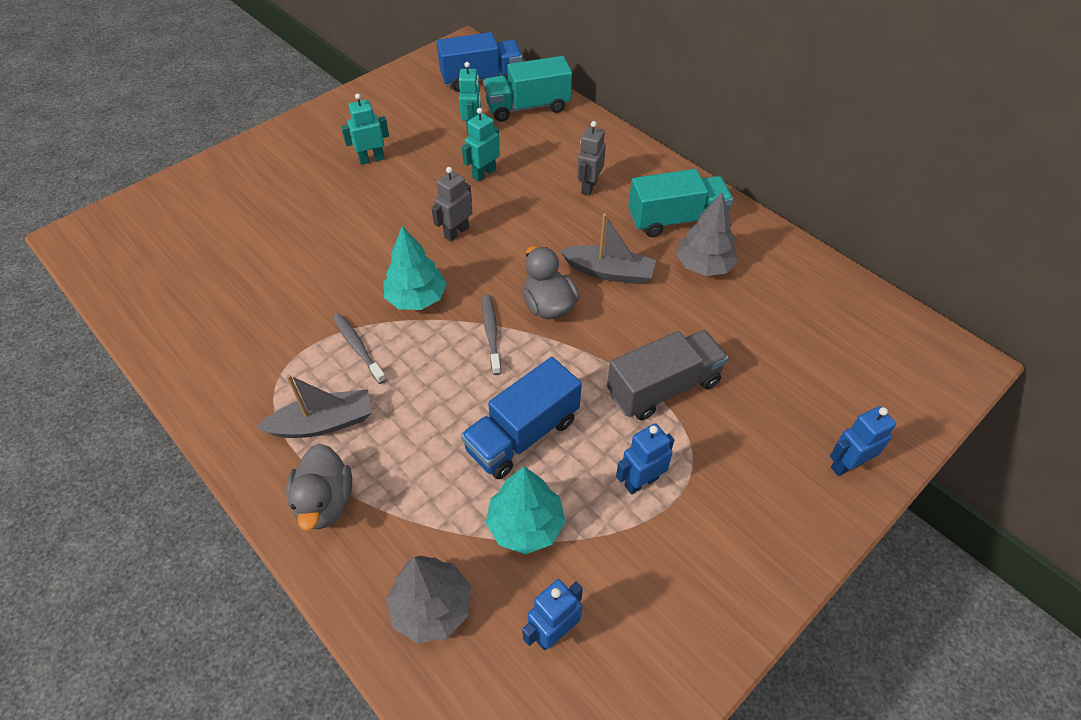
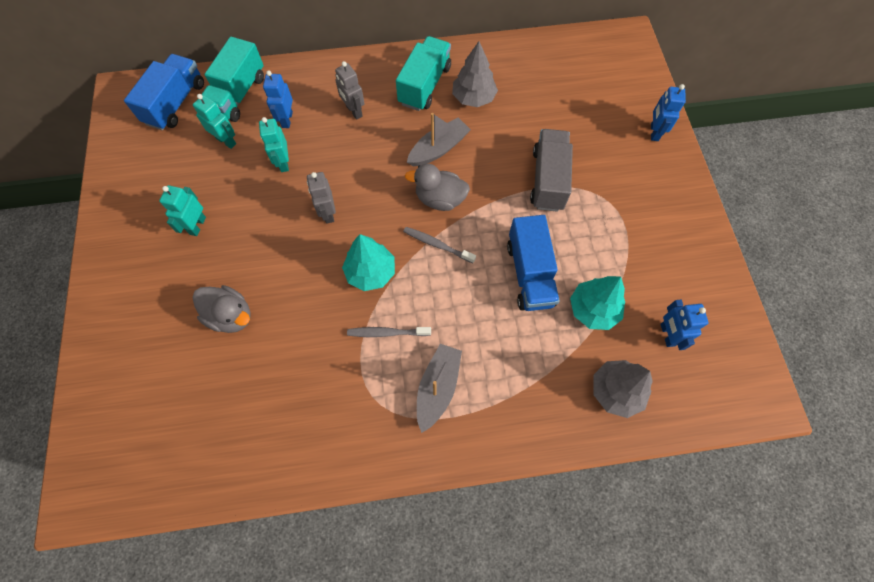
camera: 55 degrees left, 15 degrees up
(325, 502) = (503, 417): grey duck -> grey duck (231, 316)
(641, 481) = (602, 233): blue robot -> blue robot (287, 119)

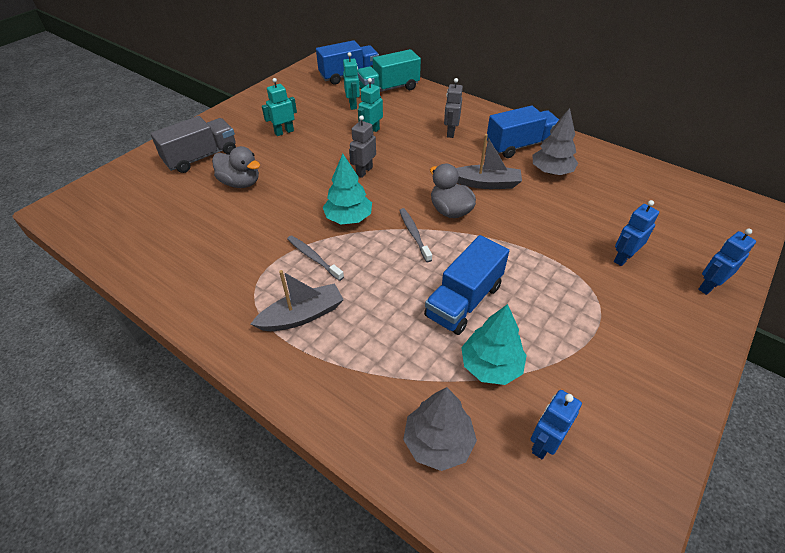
camera: 45 degrees right, 20 degrees down
(231, 316) = (240, 183): grey duck -> grey duck turned 45 degrees counterclockwise
(287, 119) = (401, 114): blue robot -> blue robot (623, 258)
(424, 85) = (520, 145): turquoise truck -> blue truck
(548, 180) = (556, 253): grey truck -> grey truck (201, 157)

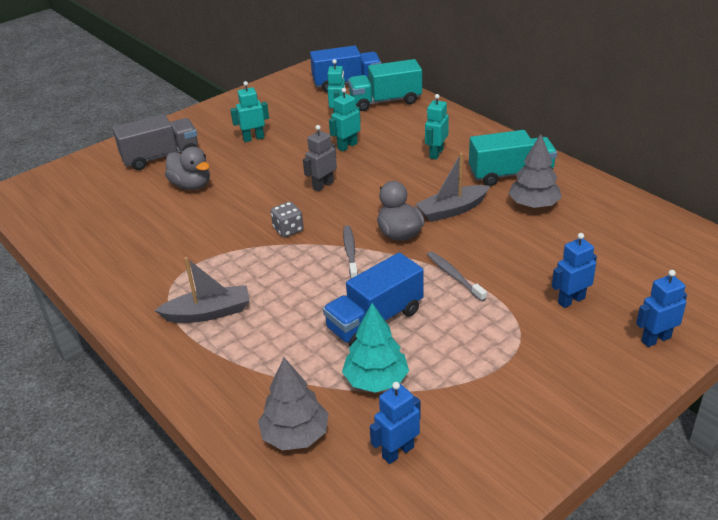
camera: 15 degrees right, 10 degrees down
(313, 257) = (238, 263): grey toothbrush -> grey toothbrush (454, 276)
(348, 218) = (288, 230): turquoise tree -> grey dice
(450, 132) = (436, 153): grey robot -> turquoise robot
(486, 183) = (452, 210): grey boat -> grey boat turned 135 degrees clockwise
(520, 145) = (510, 174): blue truck -> turquoise truck

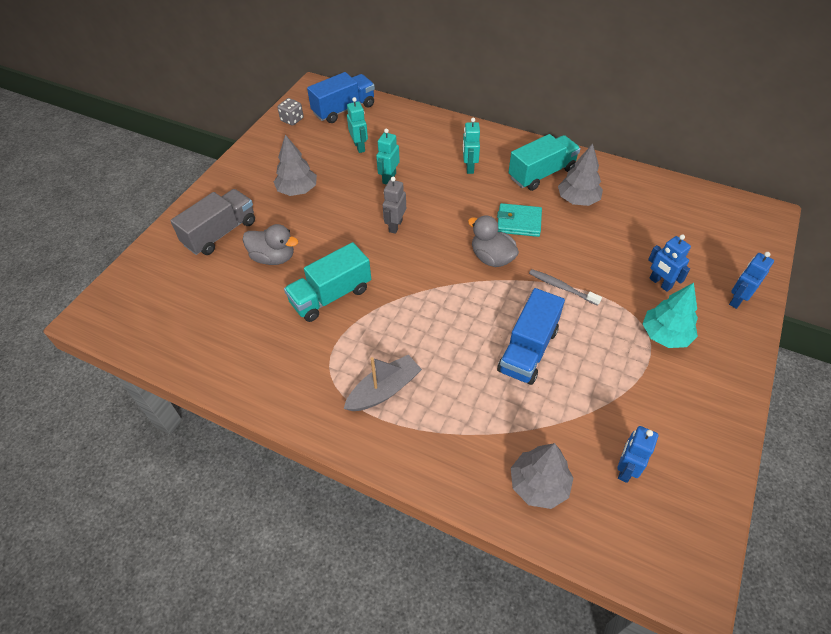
camera: 25 degrees left, 15 degrees up
(253, 138) = (297, 190): turquoise robot -> grey tree
(288, 230) = (396, 281): grey dice -> grey dice (292, 120)
(350, 252) = (464, 289): grey toothbrush -> none
(376, 380) = (566, 408): turquoise tree -> turquoise tree (665, 335)
(385, 101) = (391, 122): turquoise truck -> turquoise truck (331, 296)
(452, 210) = (519, 222): grey boat -> turquoise wallet
(571, 300) = (660, 283): blue robot -> blue robot turned 75 degrees counterclockwise

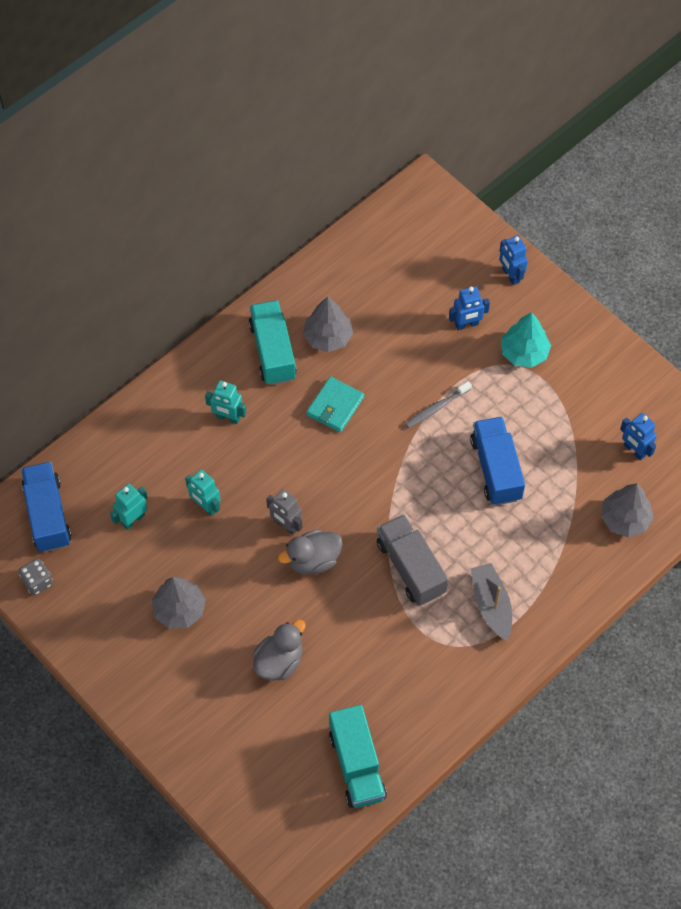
camera: 70 degrees left, 10 degrees up
(220, 233) = (214, 709): grey truck -> grey truck (410, 568)
(331, 296) = (359, 618): turquoise truck -> turquoise truck (357, 765)
(359, 147) = (133, 519): turquoise robot -> turquoise robot turned 45 degrees counterclockwise
(492, 258) = (373, 452): grey duck -> grey duck (313, 560)
(528, 350) = (496, 469): blue truck -> blue truck turned 150 degrees counterclockwise

